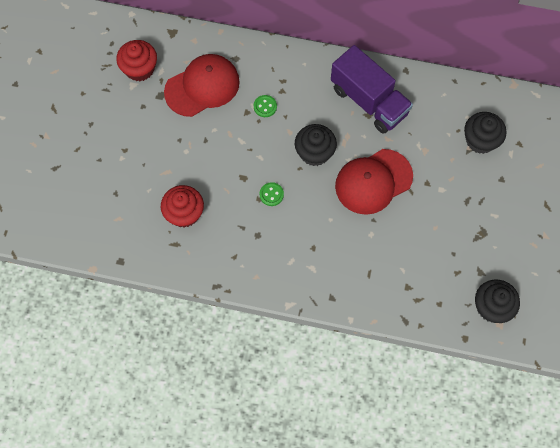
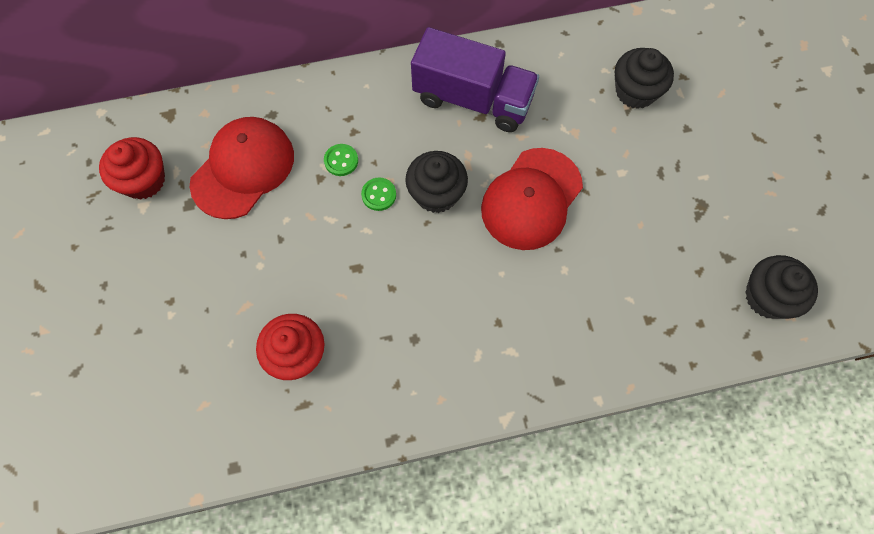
camera: 25 degrees left, 0 degrees up
(271, 194) = (406, 274): green button -> green button (379, 195)

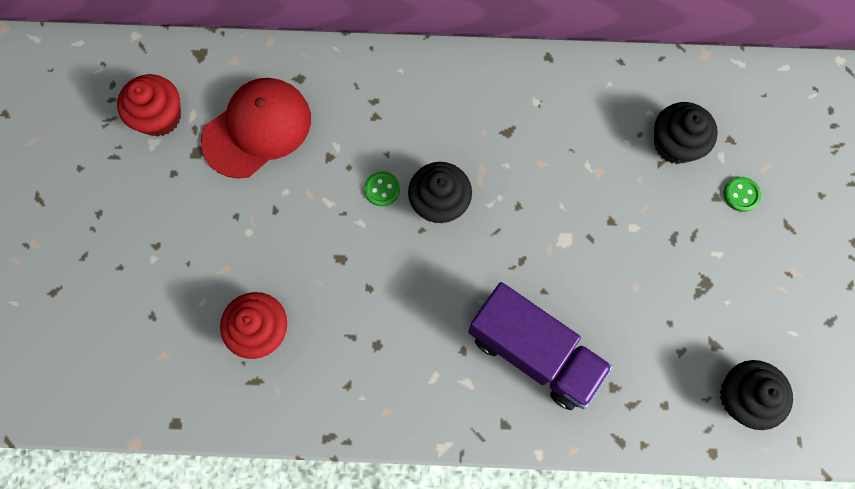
camera: 15 degrees right, 5 degrees up
(341, 161) = (354, 144): green button -> green button (741, 195)
(473, 99) = (504, 111): purple truck -> purple truck (533, 352)
(531, 199) = (533, 232): red cap -> none

